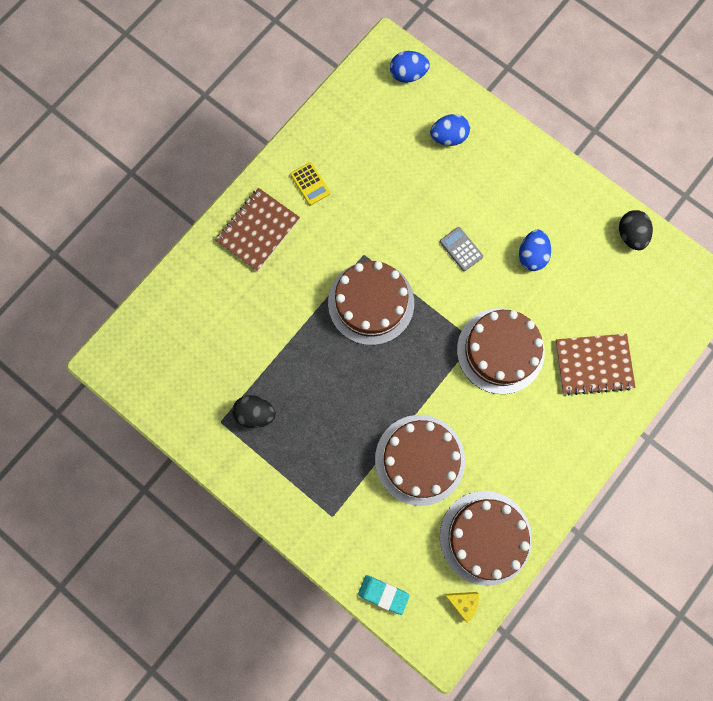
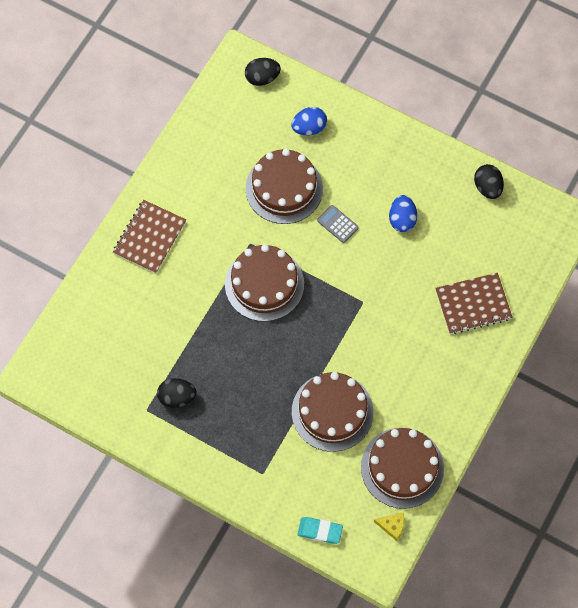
camera: 10 degrees left, 10 degrees down
(310, 184) = (190, 189): yellow calculator -> none
(408, 75) = (262, 78): blue egg -> black egg
(500, 350) = (388, 306): brown cake -> brown cake (284, 188)

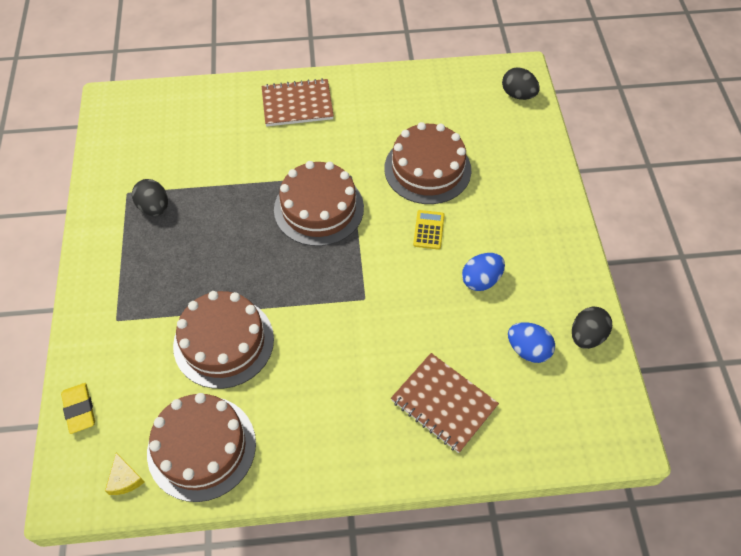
camera: 55 degrees right, 10 degrees down
(309, 128) = (504, 153): blue egg -> blue egg (528, 350)
(320, 531) = (79, 409): turquoise eraser -> yellow eraser
(337, 224) = (428, 230): grey calculator -> yellow calculator

